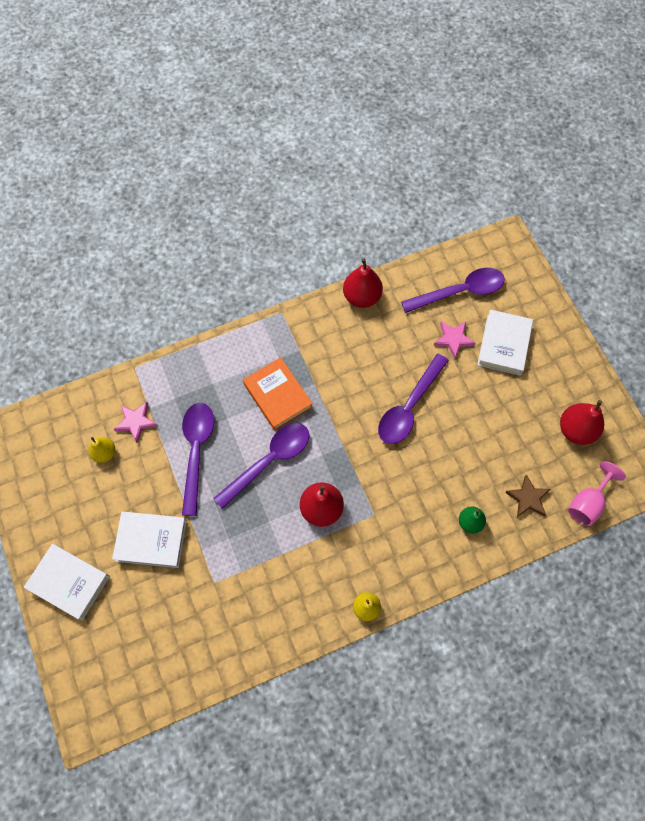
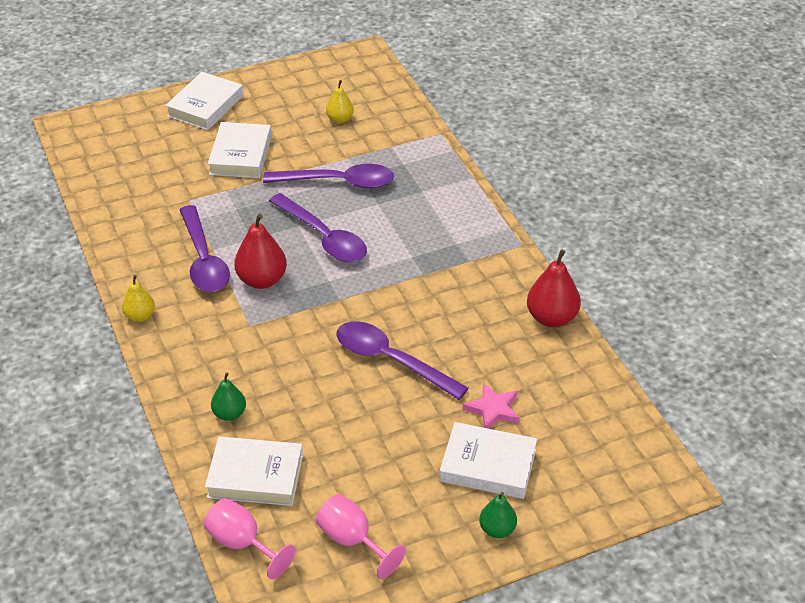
camera: 90 degrees right, 25 degrees down
(136, 422) = (375, 138): pink star -> none
(278, 396) = (406, 243): orange book -> none
(459, 292) = (571, 420): purple spoon -> purple spoon (203, 260)
(527, 498) = (255, 476): brown star -> white book
(556, 341) = (497, 529): none -> green pear
(576, 430) = (353, 541): red pear -> pink goblet

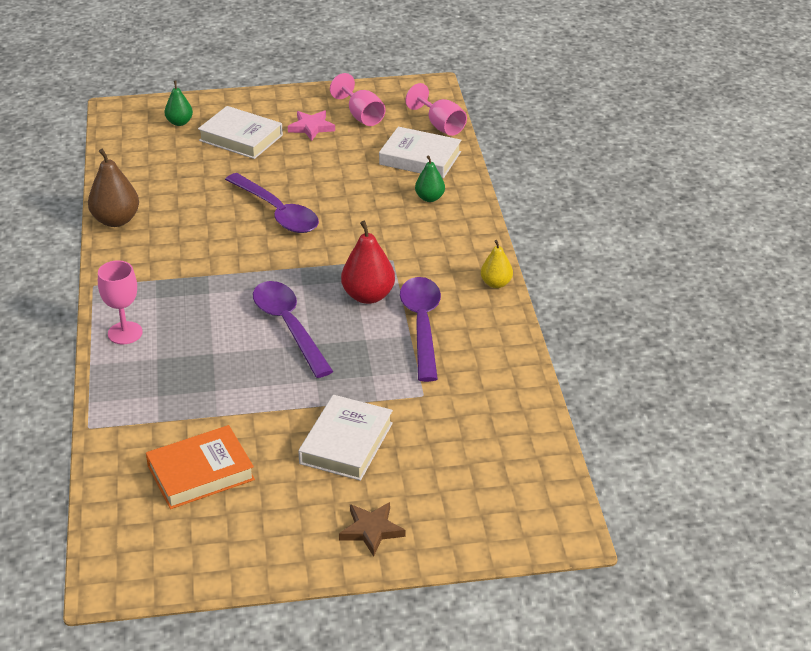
camera: 165 degrees left, 5 degrees down
(205, 106) = (371, 530): white book -> brown star
(338, 182) = (244, 386): purple spoon -> none
(340, 119) = (201, 473): yellow pear -> orange book
(462, 207) = (125, 333): none -> pink goblet
(493, 409) = (214, 168): pink star -> pink star (311, 127)
(497, 529) = (257, 106): green pear -> green pear (179, 122)
(551, 318) = (116, 220): red pear -> brown pear

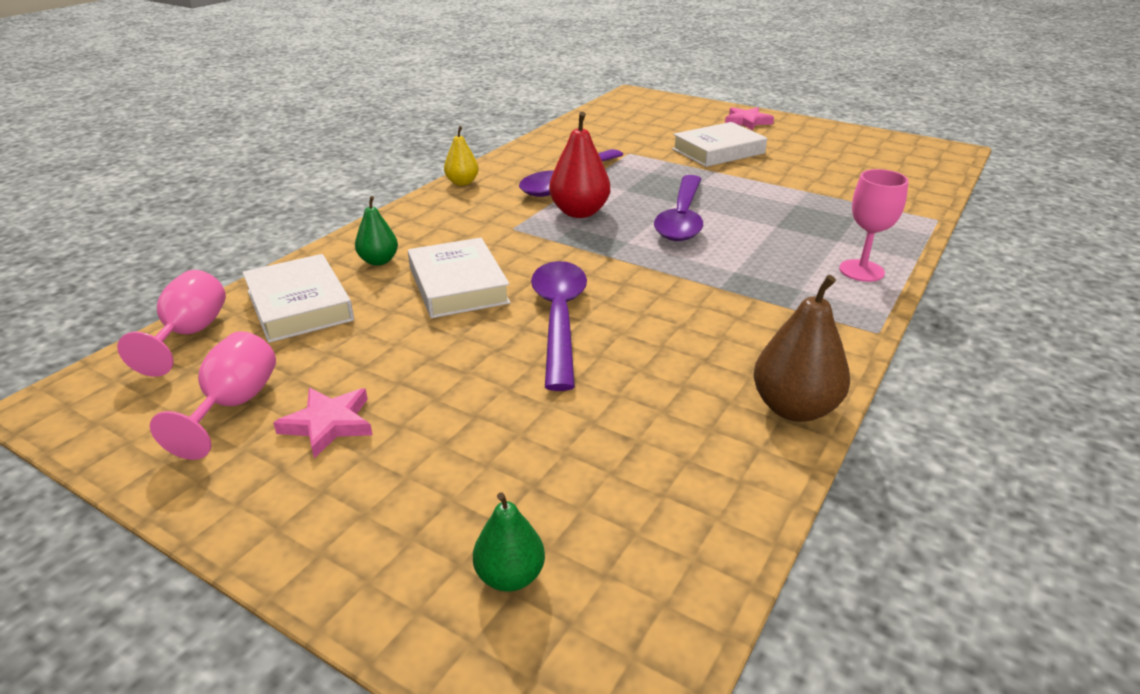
camera: 140 degrees left, 5 degrees down
(201, 473) = (847, 170): orange book -> none
(241, 138) = (453, 465): white book -> white book (458, 285)
(371, 530) = (747, 121): brown star -> pink star

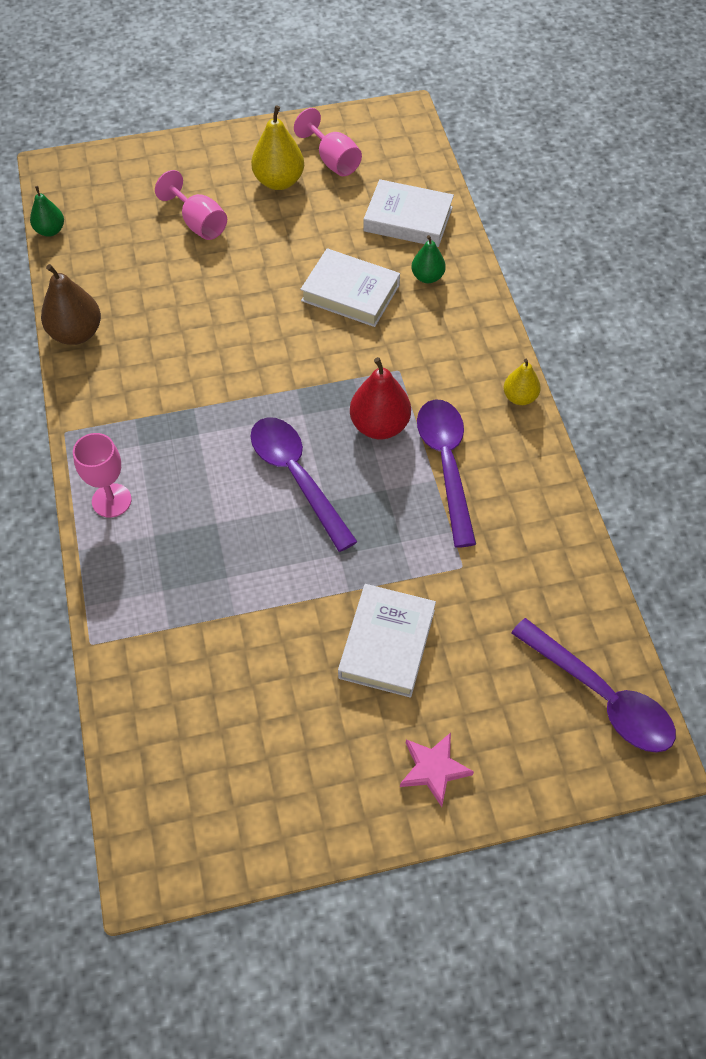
camera: 135 degrees right, 25 degrees up
(189, 335) = (423, 169): pink goblet -> pink goblet (198, 223)
(329, 424) = (279, 181): pink star -> yellow pear
(510, 576) = (127, 183): green pear -> green pear (50, 230)
(559, 319) = (258, 309): purple spoon -> purple spoon (601, 696)

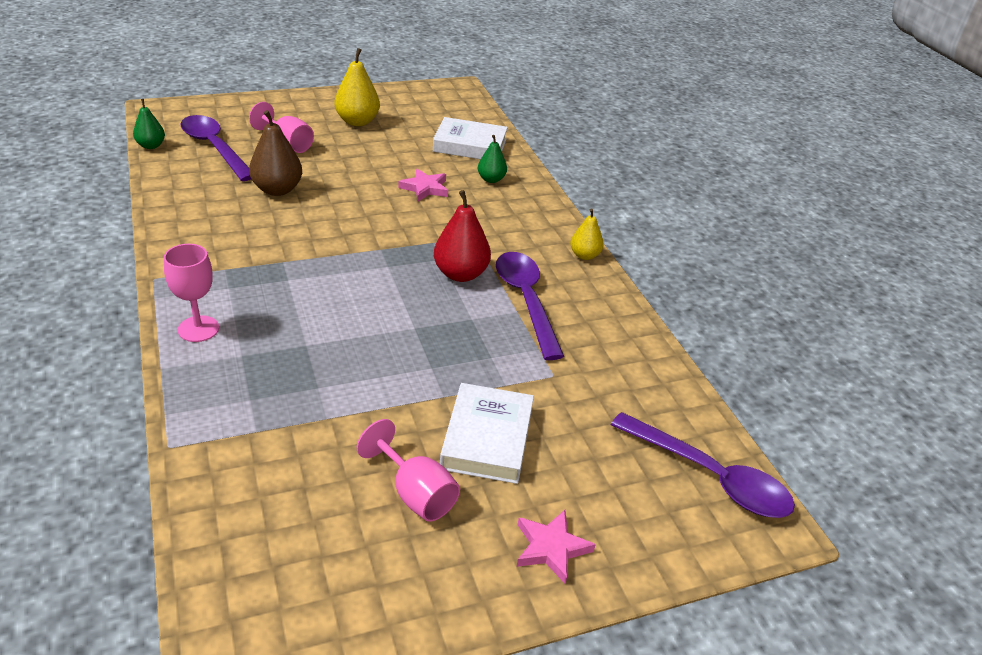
camera: 10 degrees left, 20 degrees down
(76, 333) = (170, 211): brown pear -> brown pear (277, 190)
(297, 477) = (385, 310): purple spoon -> purple spoon (214, 148)
(333, 160) = (402, 111): pink goblet -> pink goblet (415, 493)
(350, 293) = (425, 188): white book -> pink star

